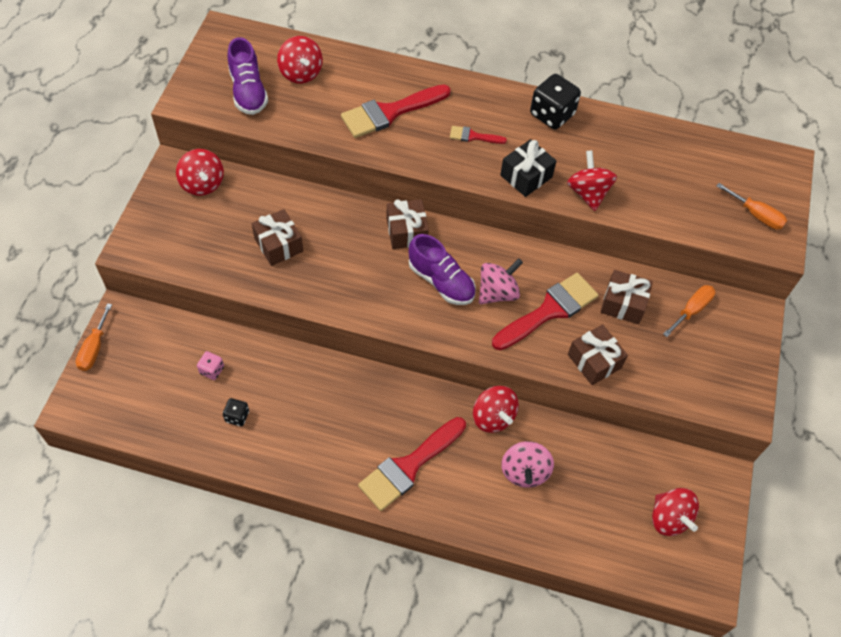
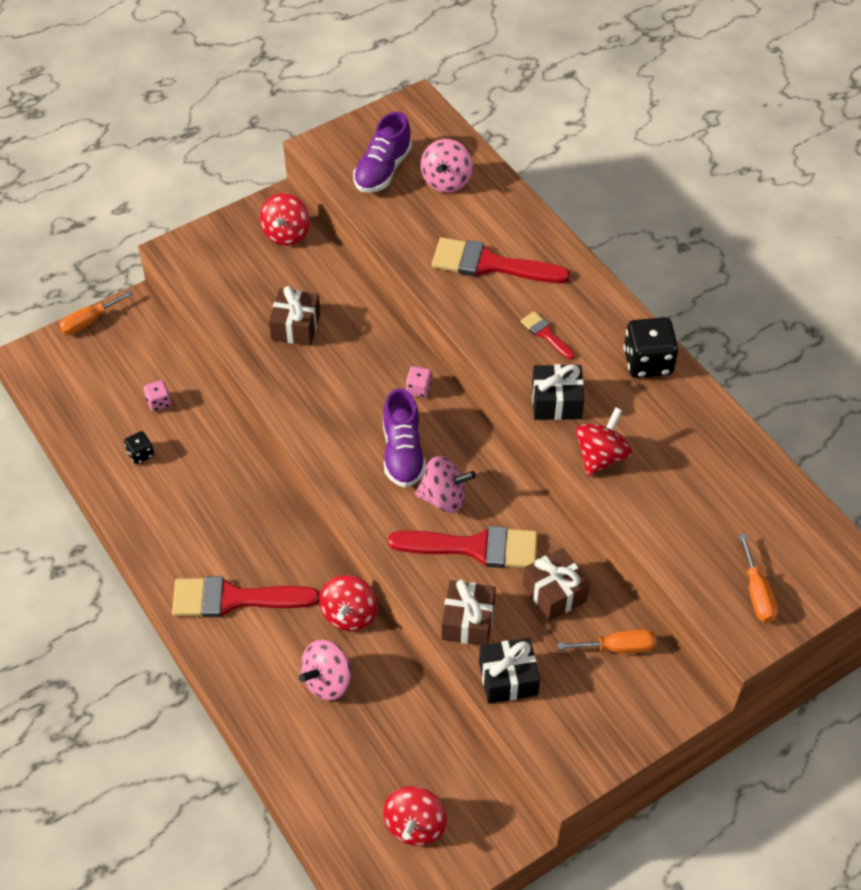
camera: 45 degrees right, 5 degrees down
(301, 73) = (446, 181): red spinning top -> pink spinning top
(406, 231) = (419, 389): brown gift -> pink dice
(654, 378) = (508, 678): none -> black gift

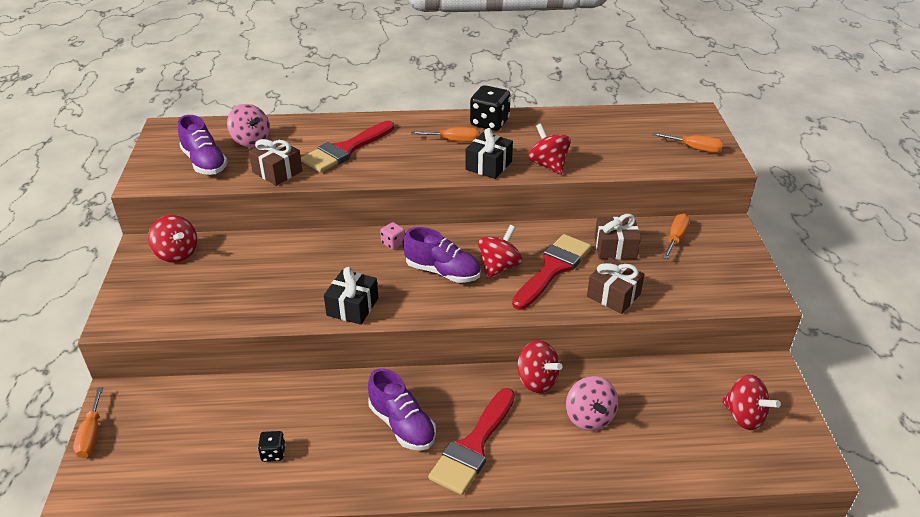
camera: 60 degrees left, 15 degrees down
(159, 402) = (231, 419): pink dice -> none
(226, 530) = (402, 425): none -> purple shoe
(296, 326) = (271, 282): brown gift -> brown gift (277, 171)
(444, 498) = (499, 267): pink spinning top -> red spinning top
(508, 678) = (673, 294): black gift -> black gift (352, 307)
(545, 334) = (428, 150): red brush -> none
(582, 347) = (454, 140): none -> orange screwdriver

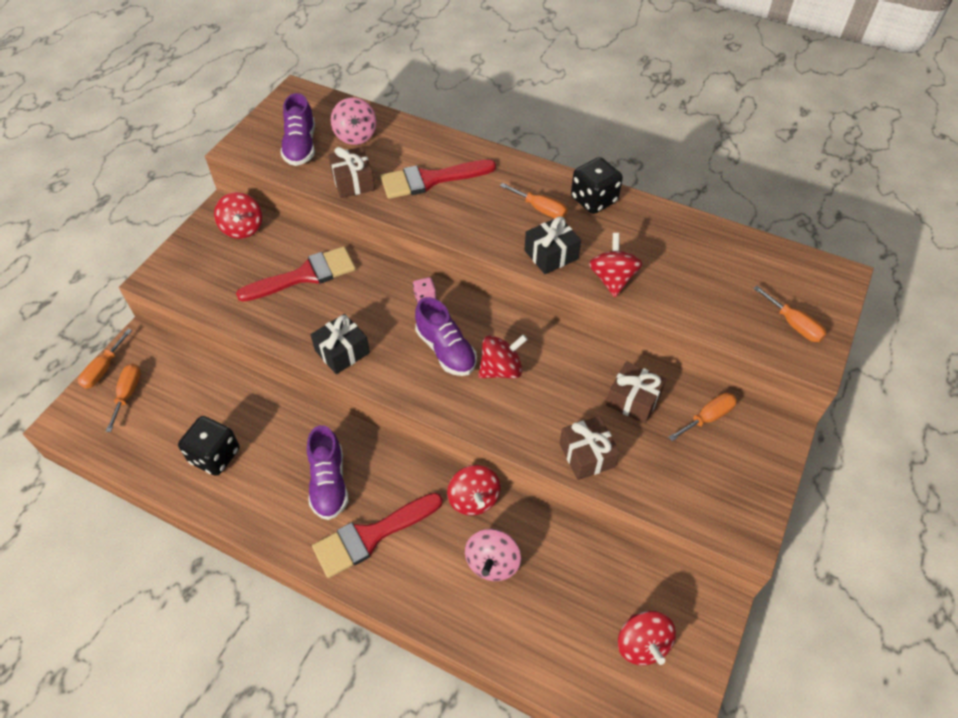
camera: 30 degrees right, 15 degrees up
(137, 444) = (128, 394): none -> orange screwdriver
(273, 453) = (215, 456): black dice -> black dice, size x1.93
(553, 269) = (551, 395): red brush -> red brush (305, 275)

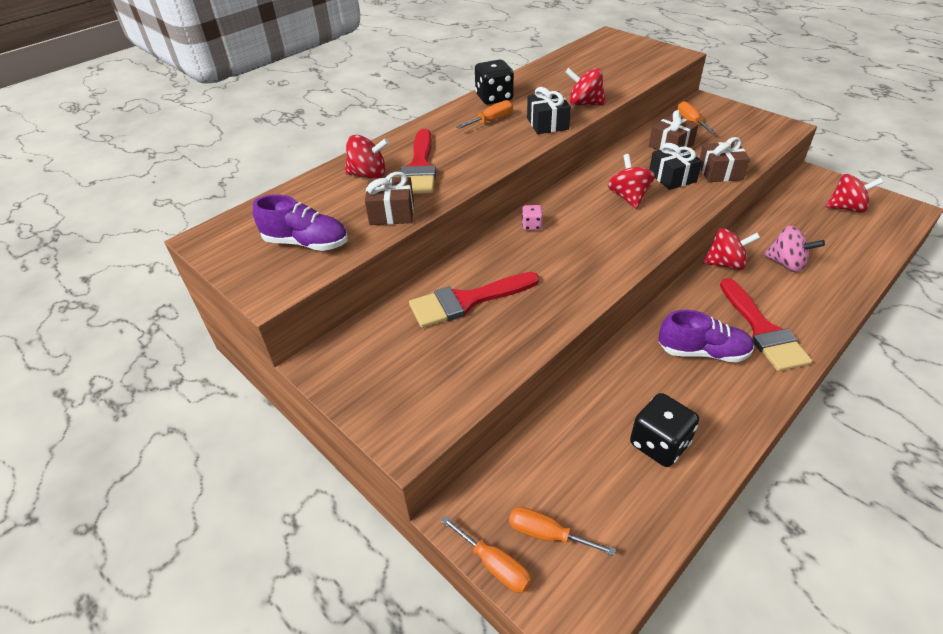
camera: 70 degrees left, 10 degrees down
(242, 228) = (364, 346): red spinning top -> red spinning top (368, 175)
(305, 275) = (467, 301): red brush -> red brush turned 105 degrees counterclockwise
(342, 352) = (584, 285): black gift -> black gift (672, 177)
(356, 136) = (320, 204): pink spinning top -> none
(446, 350) = (599, 222): purple shoe -> none
(793, 324) = (647, 54): orange screwdriver -> none

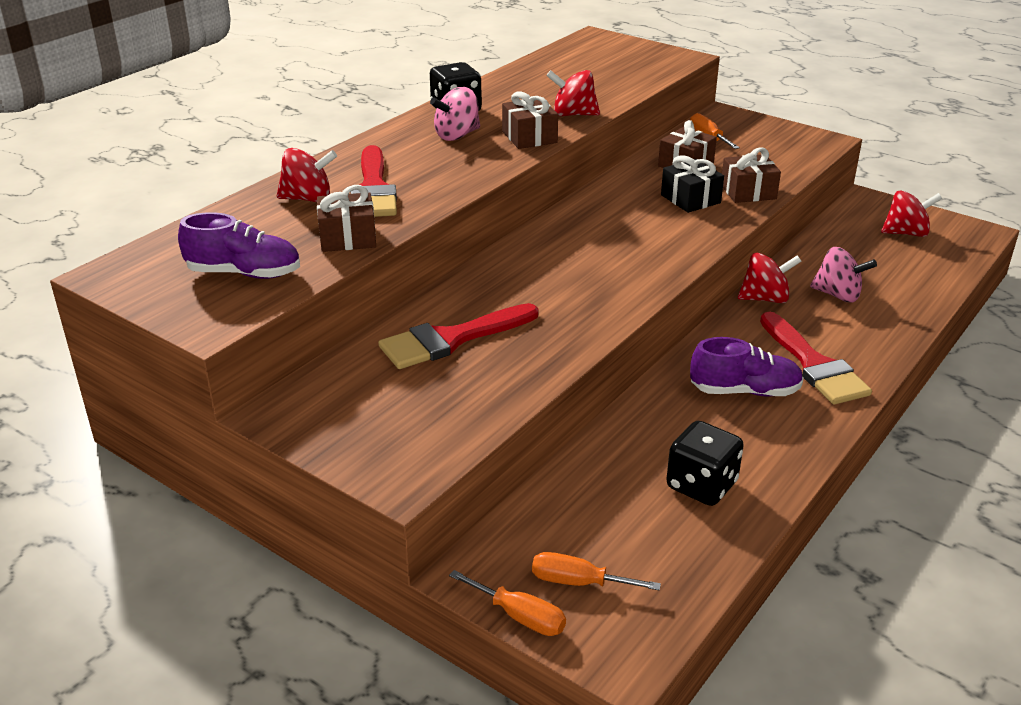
camera: 10 degrees left, 10 degrees down
(491, 121) = (457, 135): orange screwdriver -> pink spinning top
(531, 225) = (521, 257): pink dice -> none
(547, 124) = (529, 137): black gift -> brown gift
(628, 197) = (638, 222): red spinning top -> none

